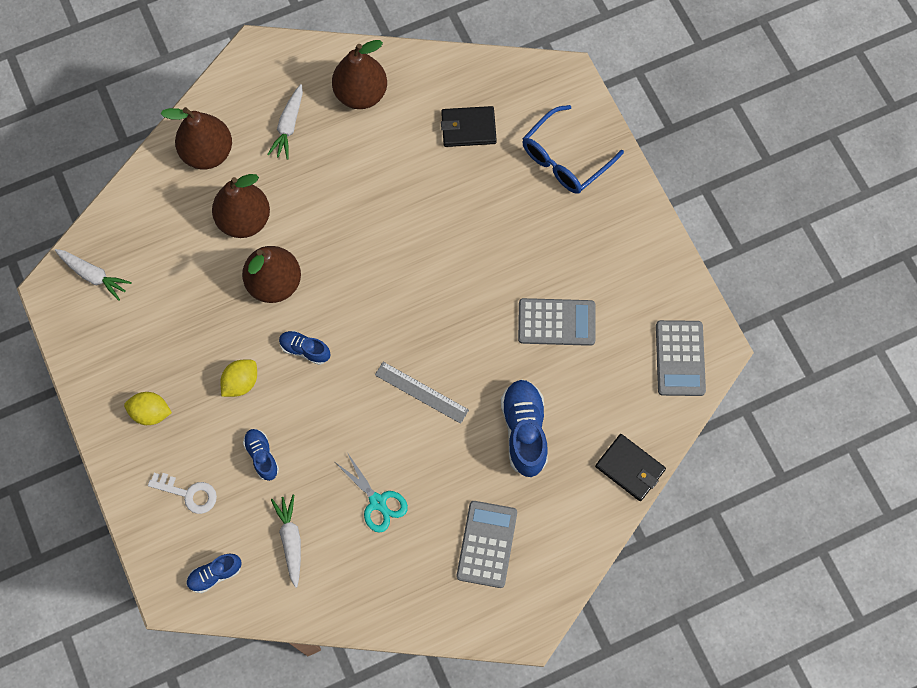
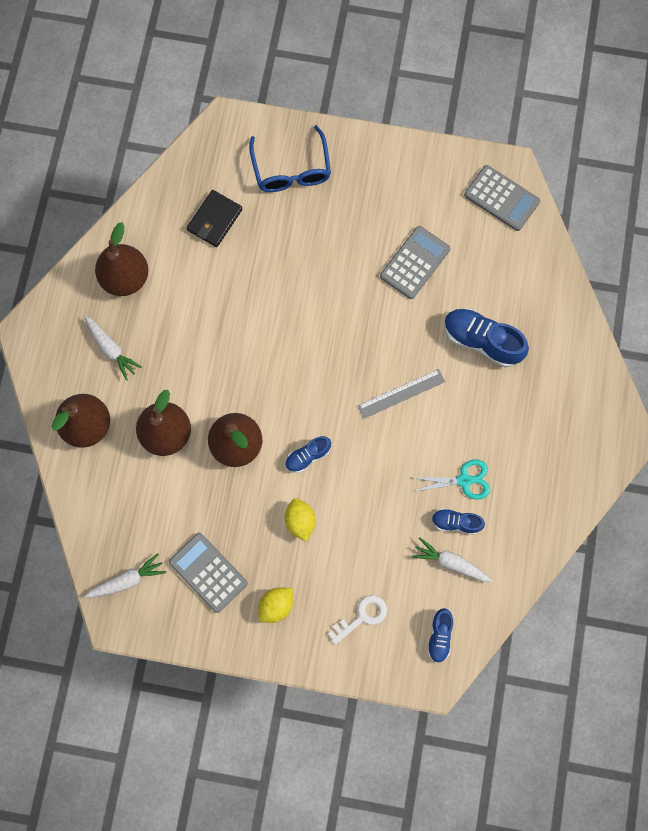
camera: 55 degrees left, 5 degrees up
(262, 456) = (370, 542): blue shoe -> blue shoe (455, 522)
(486, 544) = (548, 424): grey calculator -> grey calculator (208, 572)
(630, 468) = (558, 288): black wallet -> none

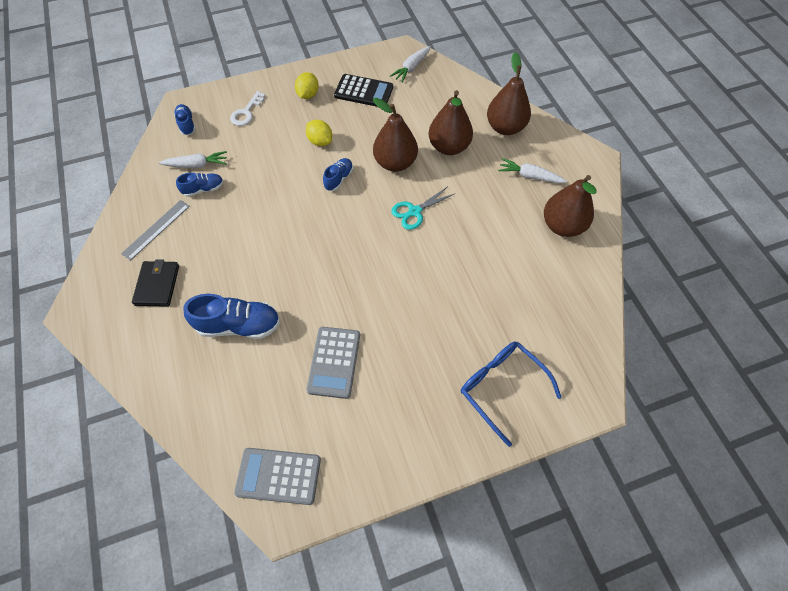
camera: 150 degrees right, 15 degrees down
(208, 572) = (364, 91): grey calculator -> black calculator
(215, 220) = (532, 305): black wallet -> black wallet (157, 285)
(401, 393) = (289, 252): grey ruler -> grey ruler (156, 229)
(464, 480) = (209, 217): turquoise scissors -> turquoise scissors (414, 211)

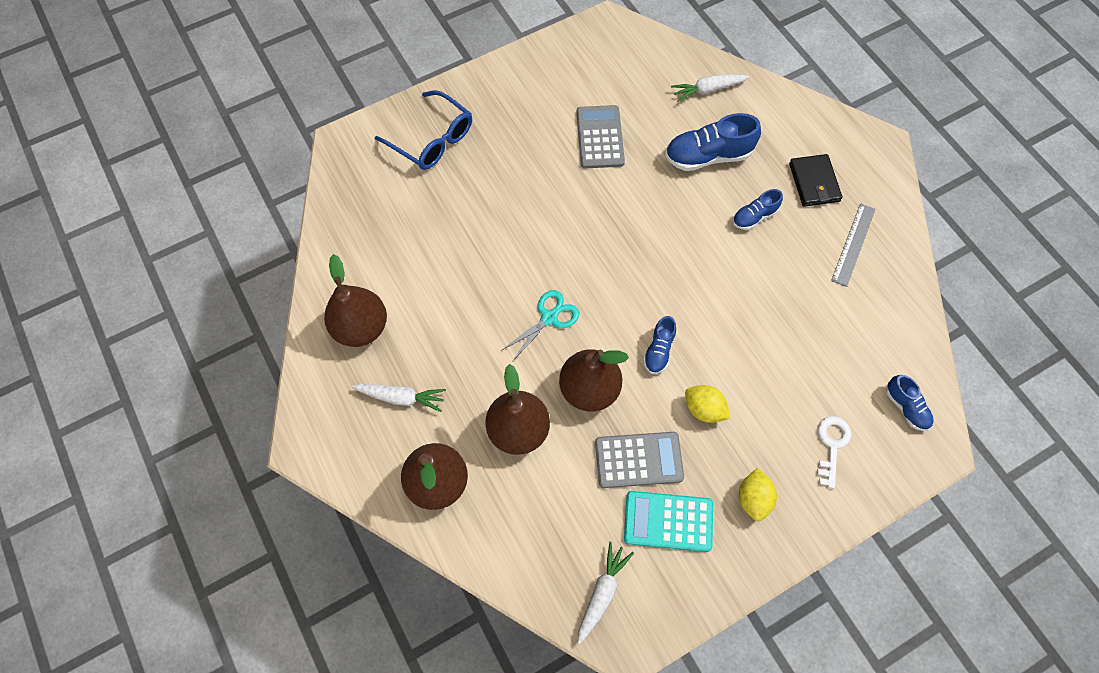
camera: 170 degrees right, 5 degrees up
(197, 165) = (854, 341): white carrot -> white carrot (707, 90)
(203, 189) = (826, 306): blue shoe -> blue shoe (754, 217)
(278, 476) = (621, 46): grey calculator -> grey calculator (638, 460)
(364, 91) = (668, 521): black calculator -> turquoise calculator

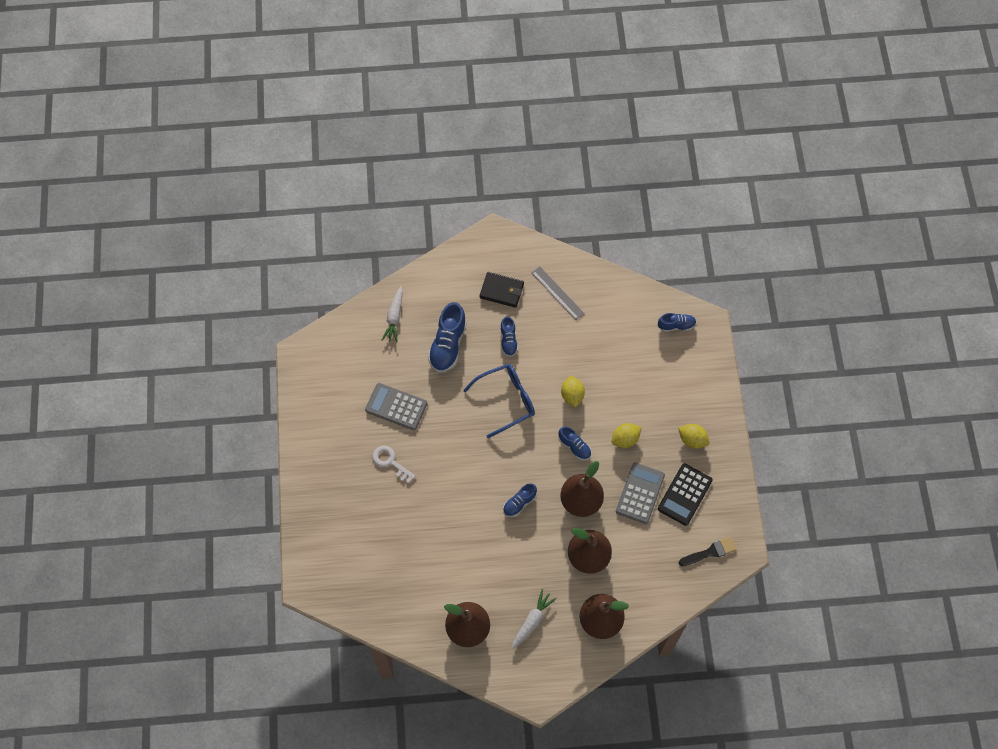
camera: 65 degrees left, 0 degrees up
(432, 140) = (338, 521): blue glasses -> blue glasses (506, 400)
(549, 318) = (519, 503): turquoise scissors -> blue shoe
(602, 593) = (710, 552): white carrot -> black brush
(668, 521) = (685, 494): turquoise calculator -> black calculator
(726, 319) = (572, 395): none -> yellow lemon
(831, 445) = (680, 379): white key -> white key (390, 462)

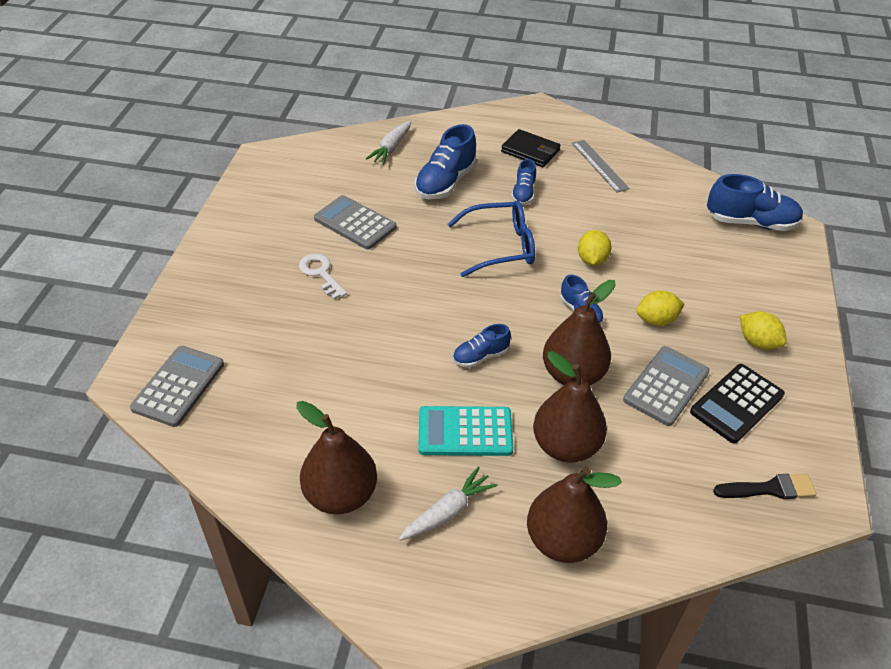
camera: 15 degrees right, 20 degrees down
(338, 582) = (178, 386): none -> grey calculator
(526, 564) = (465, 432): none -> turquoise calculator
(676, 325) = (751, 222): blue shoe -> blue shoe, size x1.76

